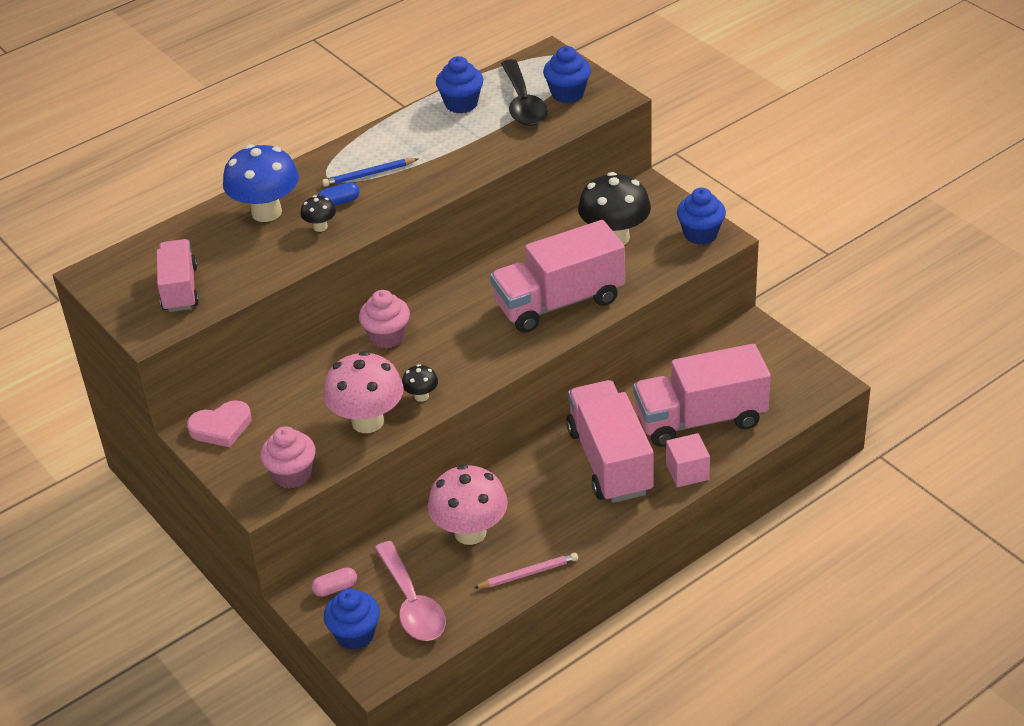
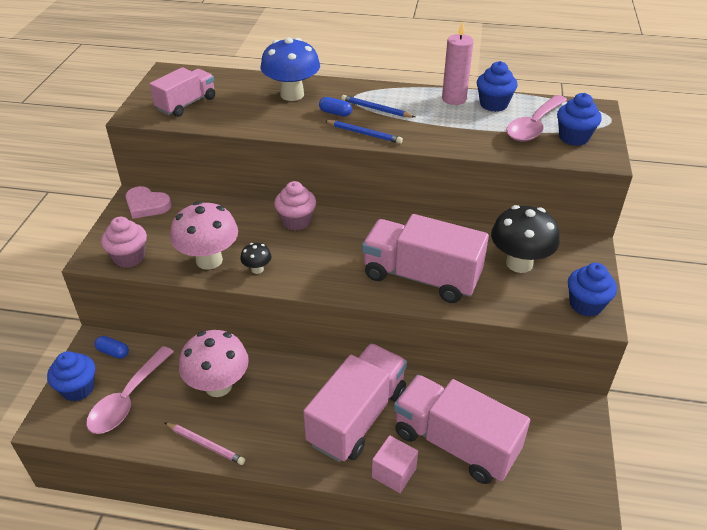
camera: 45 degrees right, 0 degrees up
(320, 227) = (303, 119): black mushroom -> none
(335, 588) = (113, 352): pink capsule -> blue capsule
(398, 203) = (364, 134): none -> blue pencil
(420, 120) = (454, 99): none -> pink candle
(523, 103) = (533, 126): black spoon -> pink spoon

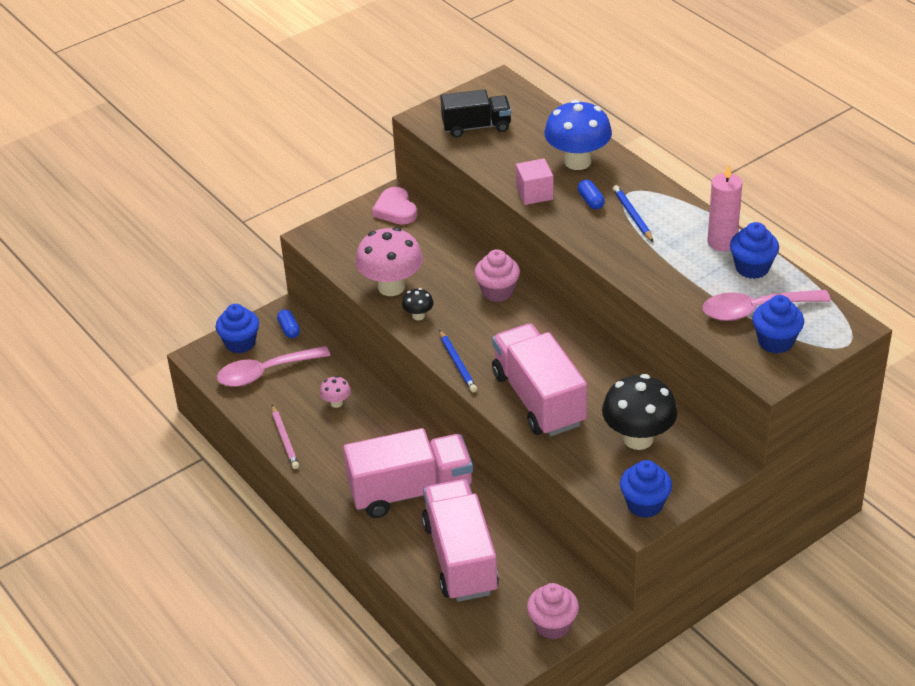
camera: 45 degrees right, 0 degrees up
(129, 257) = (336, 251): pink cupcake -> pink cupcake (553, 625)
(186, 104) = (476, 127): pink truck -> black truck
(218, 386) = (336, 403): pink mushroom -> pink mushroom, size x0.46
(364, 134) = (587, 235): blue pencil -> blue pencil (457, 364)
(394, 473) = (390, 545): pink cube -> pink cube (534, 193)

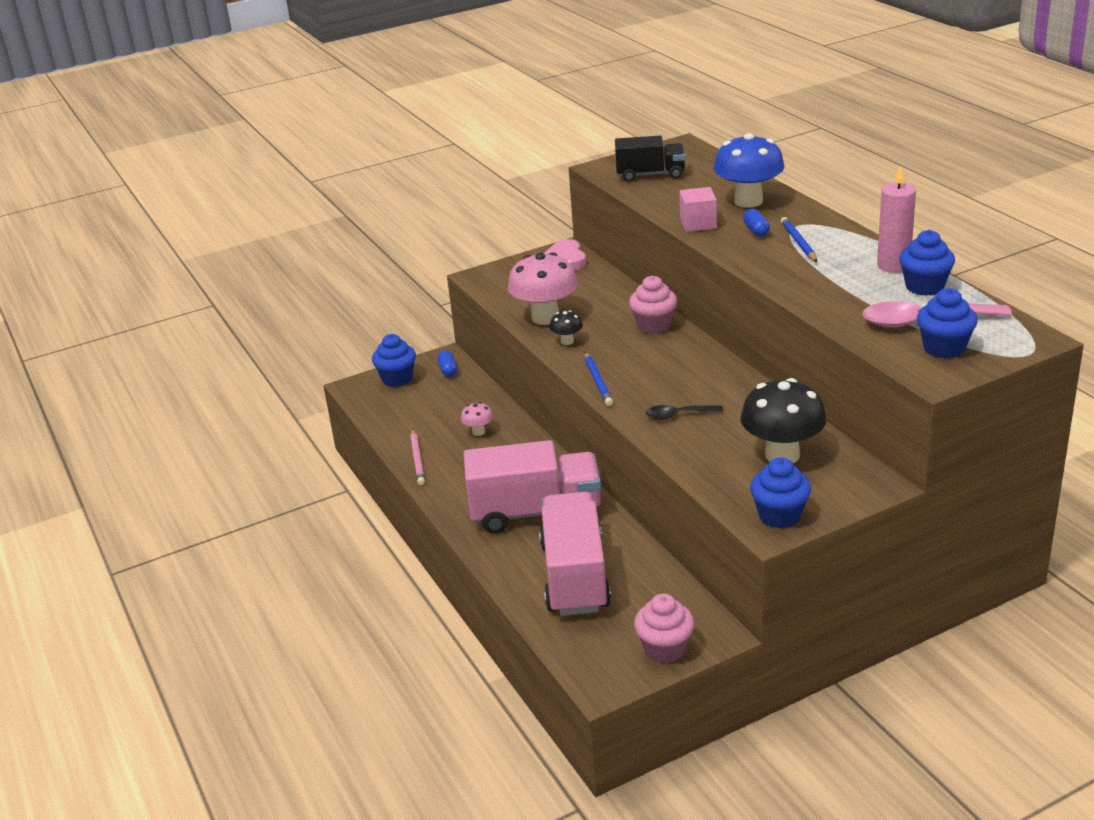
camera: 10 degrees right, 10 degrees down
(265, 372) = (414, 403): pink spoon -> none
(538, 399) = (678, 415): pink truck -> black spoon

